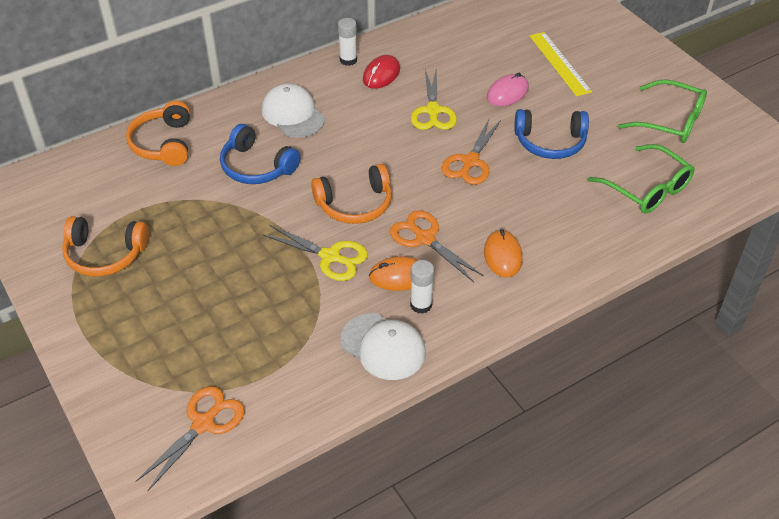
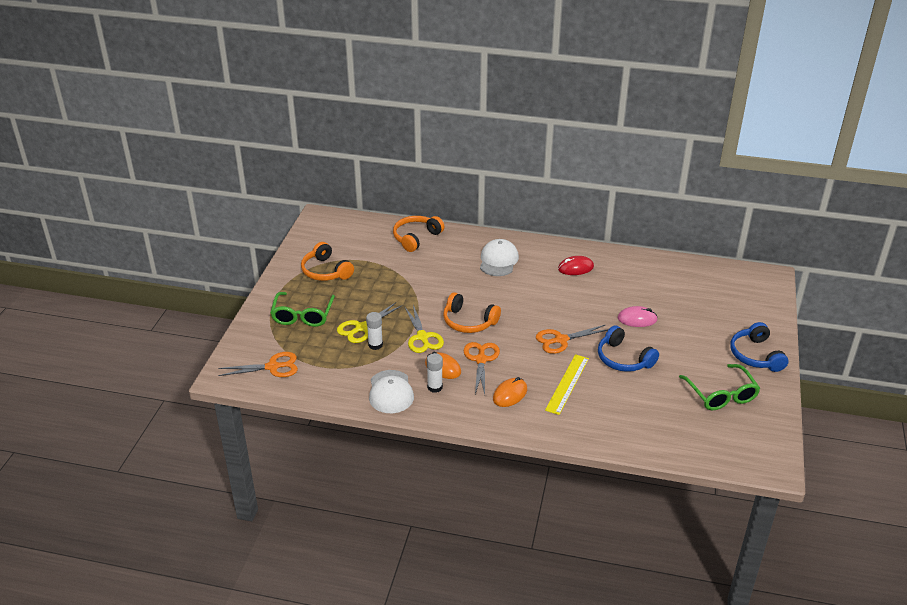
camera: 45 degrees right, 10 degrees down
(256, 167) = (445, 274): blue headphones -> blue headphones (755, 355)
(348, 60) = (567, 250): white glue stick -> white glue stick (375, 345)
(433, 111) = (578, 302): yellow scissors -> yellow scissors (361, 328)
(559, 63) = (696, 322): yellow ruler -> yellow ruler (567, 384)
(647, 189) = (646, 418): green glasses -> green glasses (303, 315)

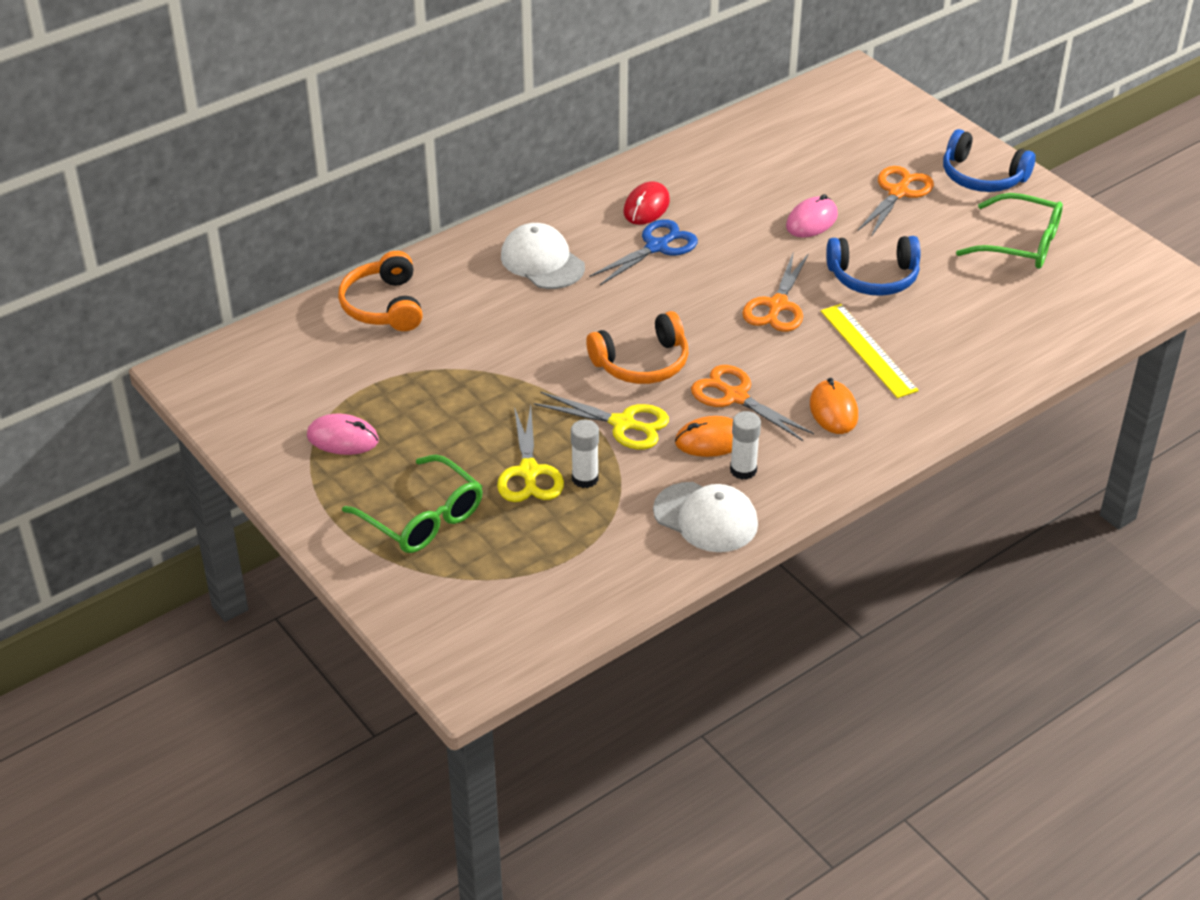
camera: 50 degrees left, 5 degrees up
(273, 367) = (509, 611): orange scissors -> orange scissors (898, 192)
(325, 271) = (343, 438): orange headphones -> pink mouse
(552, 285) = (657, 247): none -> blue scissors

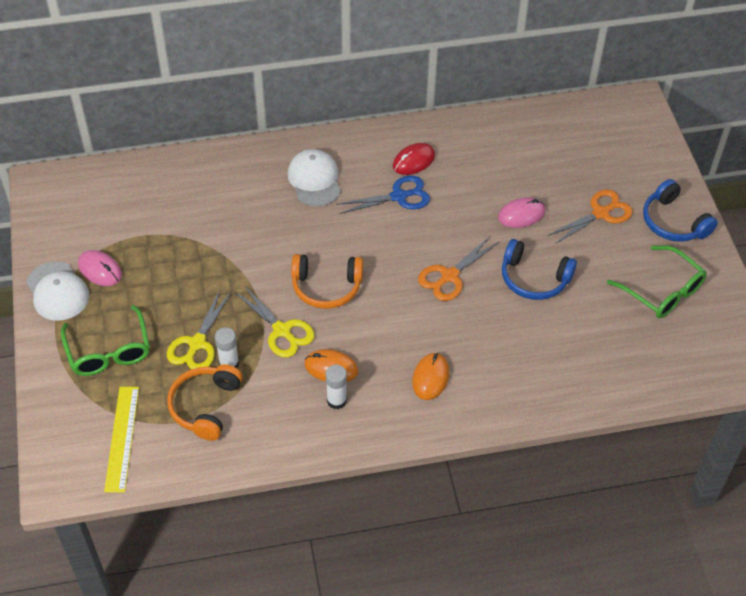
camera: 25 degrees right, 10 degrees up
(384, 306) = (190, 177): orange headphones -> orange headphones (205, 406)
(706, 518) = (286, 428): white cap -> white cap (57, 291)
(735, 397) = (371, 339): orange scissors -> none
(868, 350) = (488, 338): yellow ruler -> yellow ruler (122, 438)

